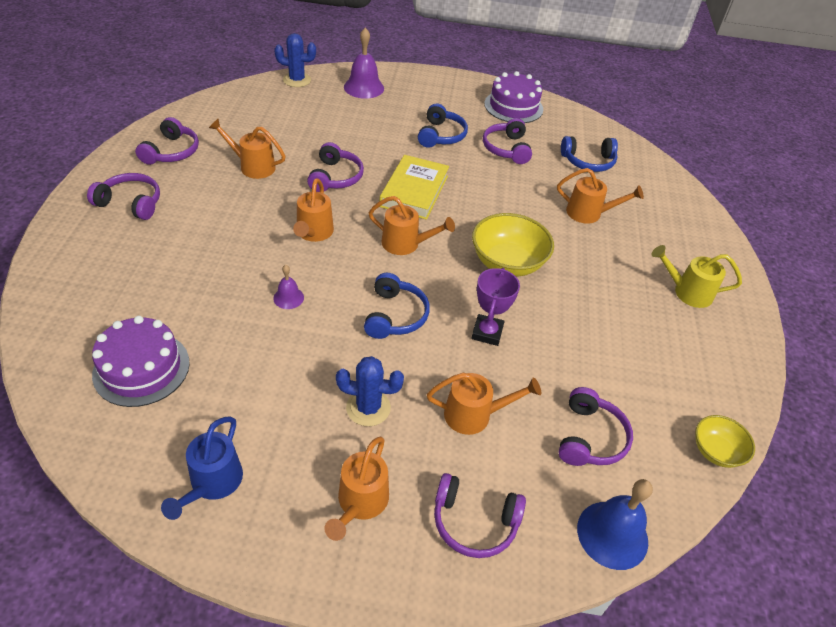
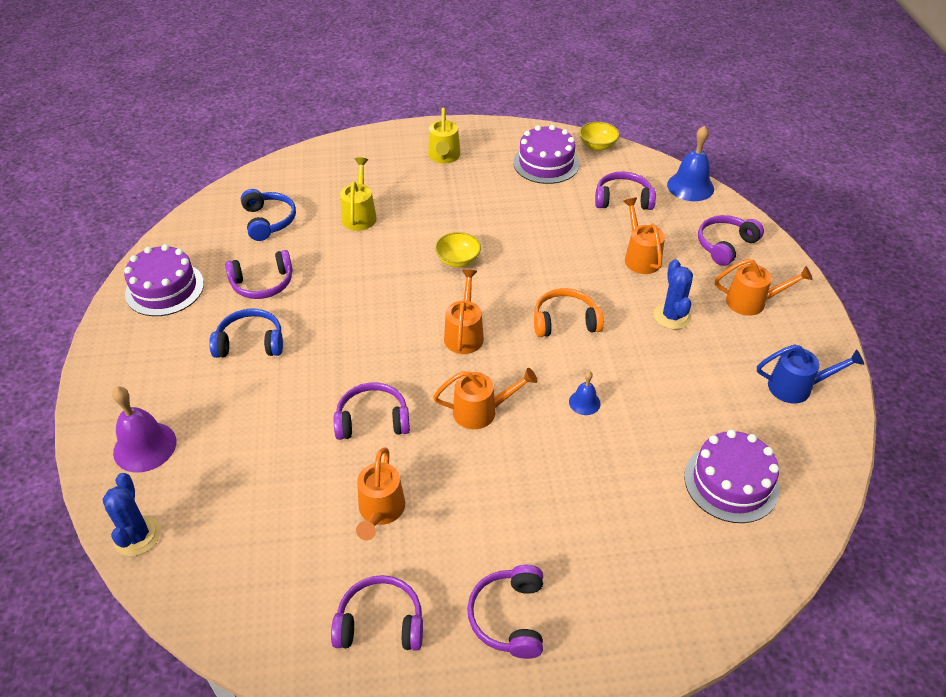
camera: 100 degrees left, 0 degrees up
(288, 298) = (584, 402): purple bell -> blue bell
(395, 315) = (565, 321): blue headphones -> orange headphones
(414, 191) = (373, 345): yellow book -> none
(474, 522) = (725, 245): purple headphones -> purple headphones turned 135 degrees counterclockwise
(487, 332) = (552, 262): purple trophy -> none
(507, 263) = (458, 260): yellow bowl -> yellow bowl, size x0.58
(589, 213) = (360, 215): orange watering can -> yellow watering can
(674, 381) = (546, 163): none -> purple cake

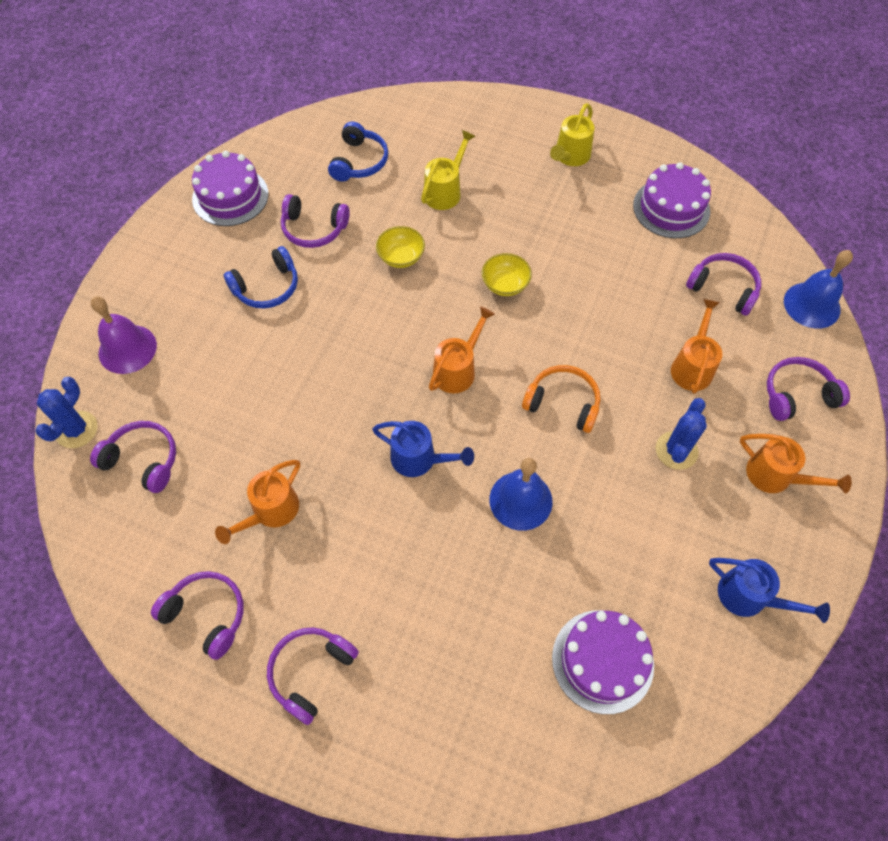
camera: 30 degrees right, 15 degrees up
(250, 343) = (267, 287): blue headphones -> blue headphones turned 120 degrees clockwise
(372, 420) = (320, 418): purple headphones -> purple headphones (143, 460)
(482, 411) = (420, 459): orange watering can -> blue watering can
(584, 402) = (520, 500): blue bell -> blue bell, size x1.87
(597, 146) = (743, 209): yellow bowl -> yellow bowl (401, 257)

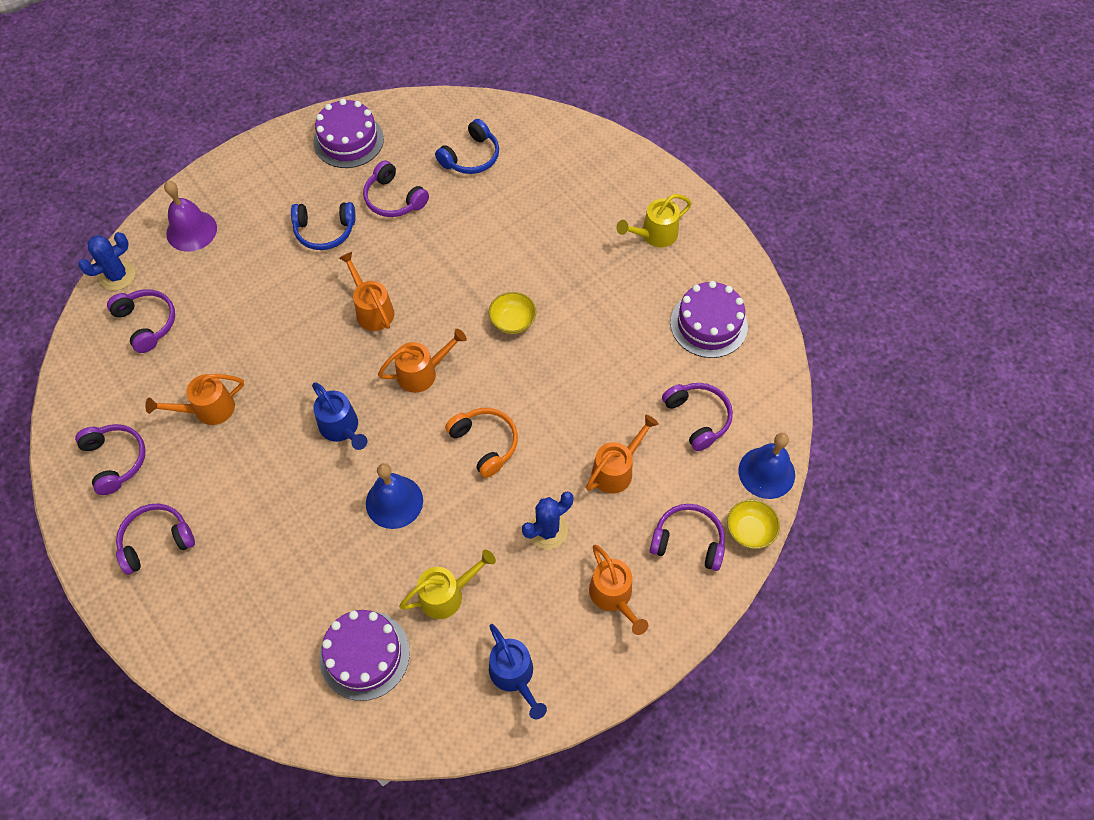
camera: 30 degrees right, 0 degrees up
(366, 336) = (372, 309): none -> orange watering can
(401, 257) = (445, 256): yellow bowl -> yellow bowl (750, 531)
(445, 191) = (523, 216): yellow watering can -> yellow watering can (447, 594)

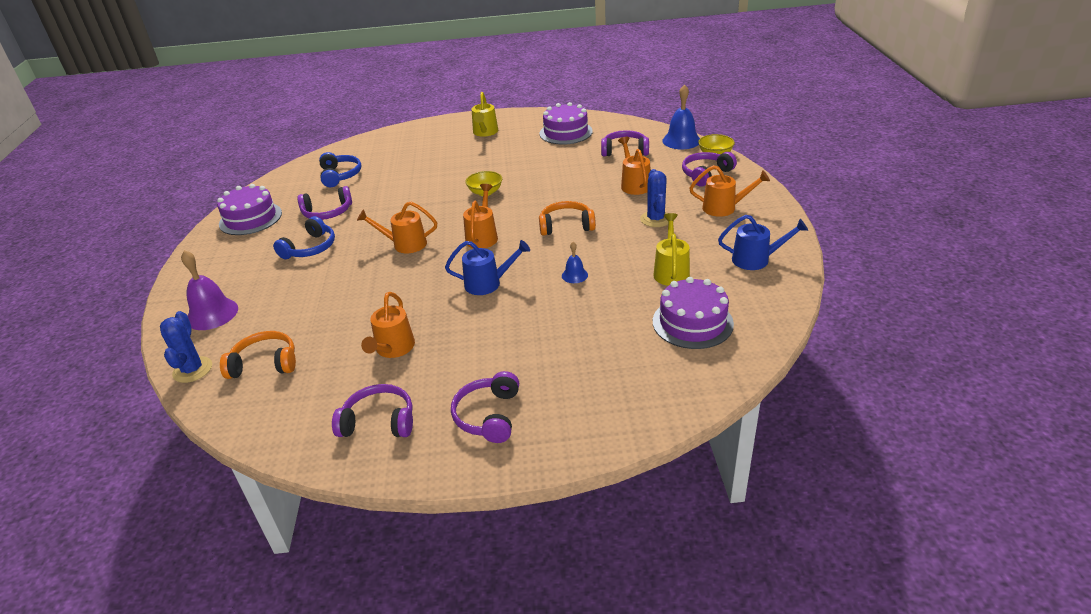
camera: 55 degrees left, 25 degrees down
(147, 323) = (265, 364): purple headphones -> orange headphones
(394, 501) = (574, 275): blue bell -> blue bell, size x0.54

